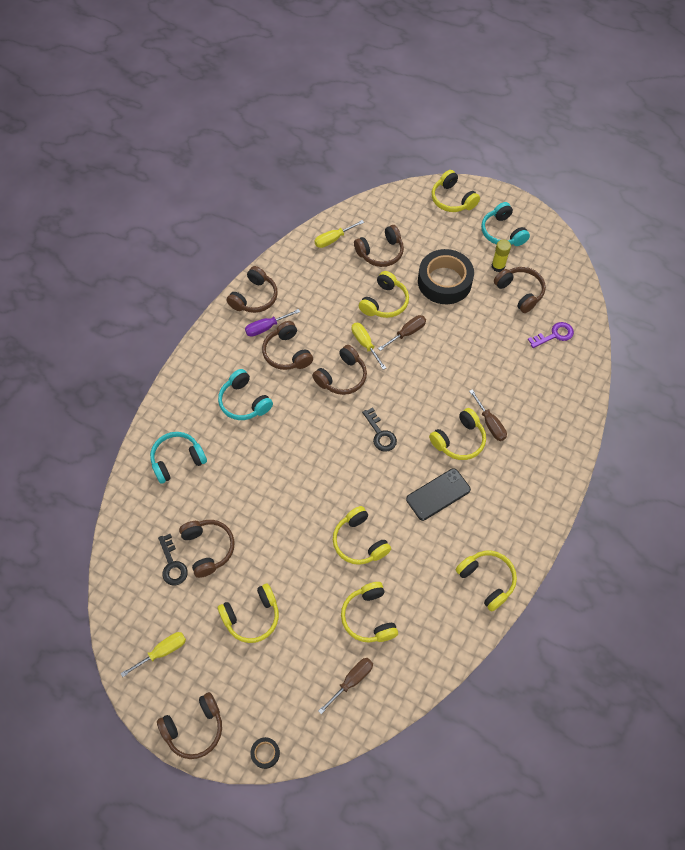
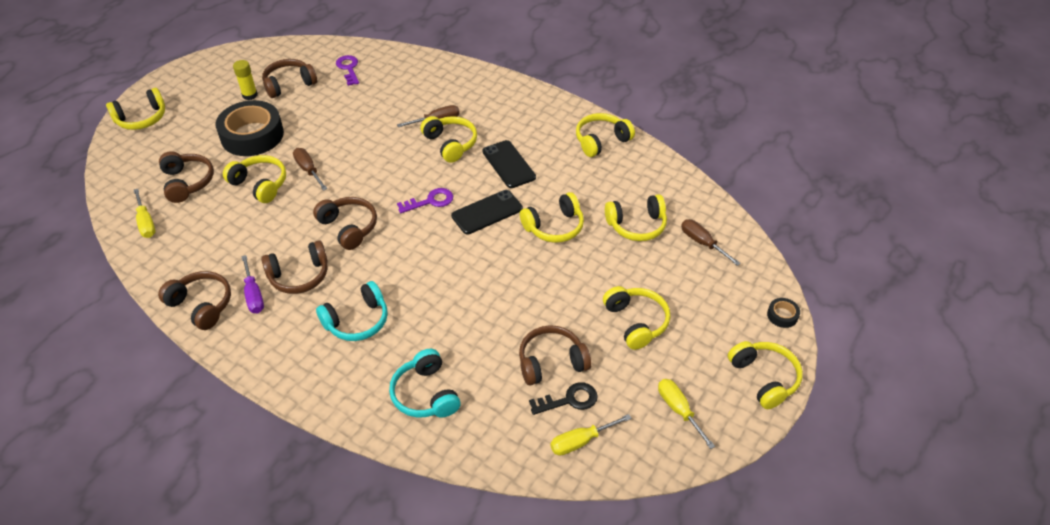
camera: 85 degrees left, 15 degrees down
(194, 728) = (764, 378): brown headphones -> yellow headphones
(365, 344) = (311, 205): yellow screwdriver -> yellow screwdriver (581, 441)
(371, 482) = (487, 212): none -> black phone
(380, 434) = (430, 201): black key -> purple key
(502, 232) = (207, 87): turquoise headphones -> none

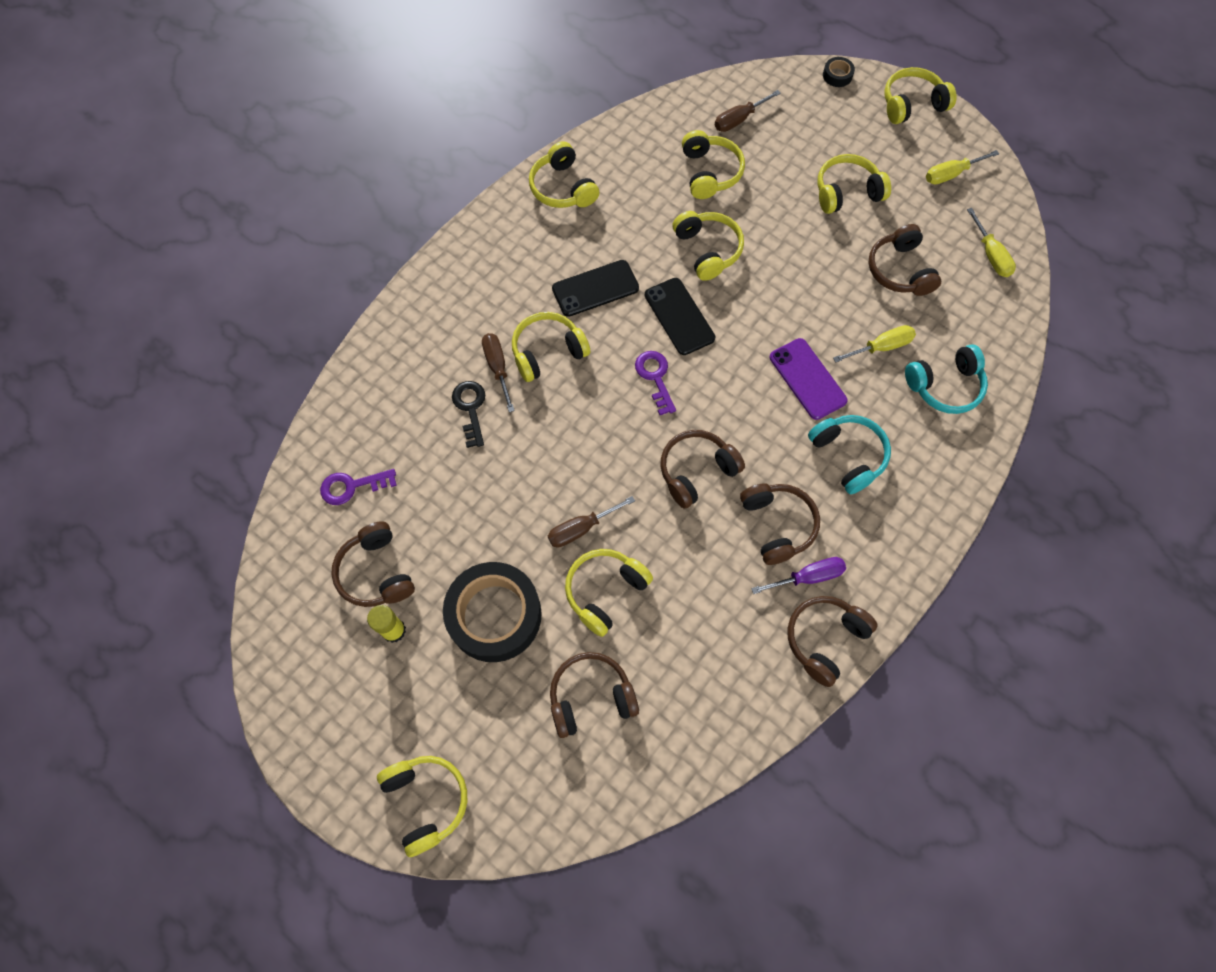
camera: 85 degrees left, 20 degrees up
(146, 223) = (671, 743): yellow screwdriver -> yellow screwdriver (881, 347)
(431, 294) = (807, 379): none -> purple phone
(569, 400) = (944, 259): black key -> black key (470, 409)

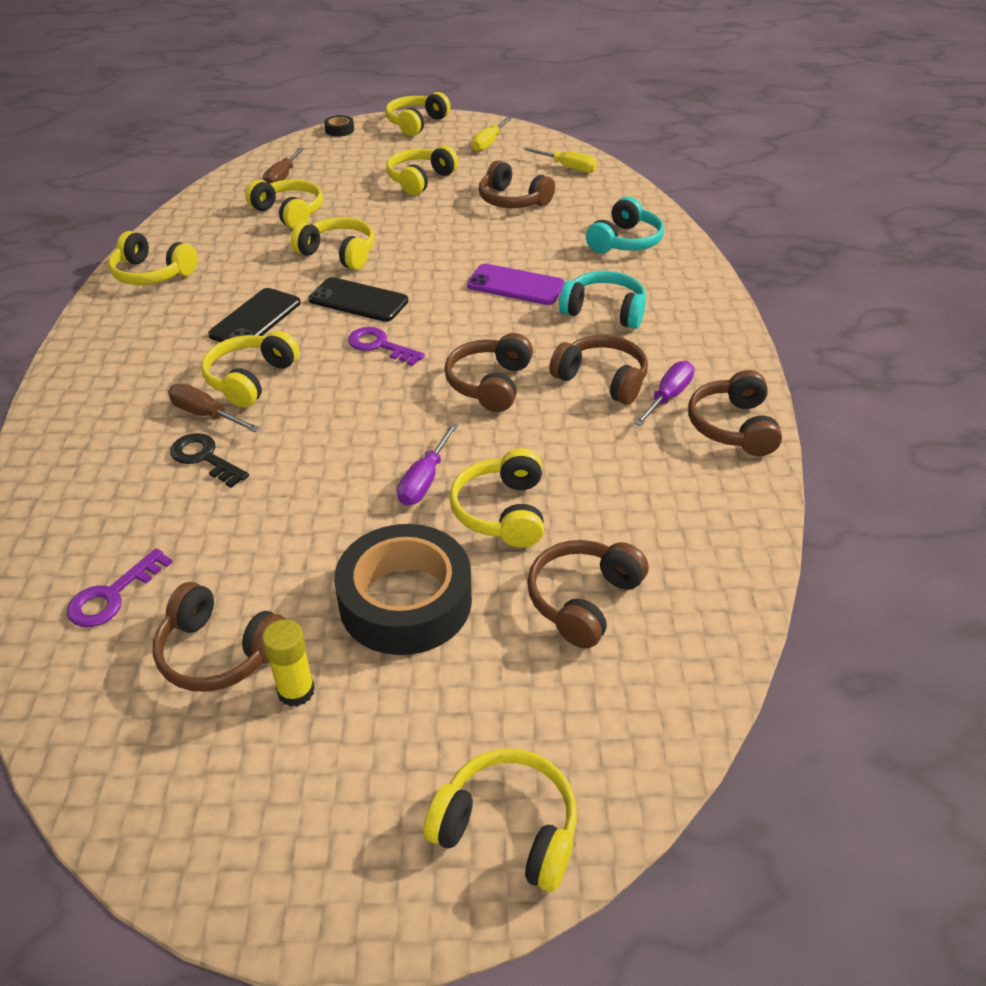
camera: 40 degrees left, 25 degrees down
(581, 528) = (424, 480): brown screwdriver -> purple screwdriver
(881, 347) = (551, 243): yellow screwdriver -> none

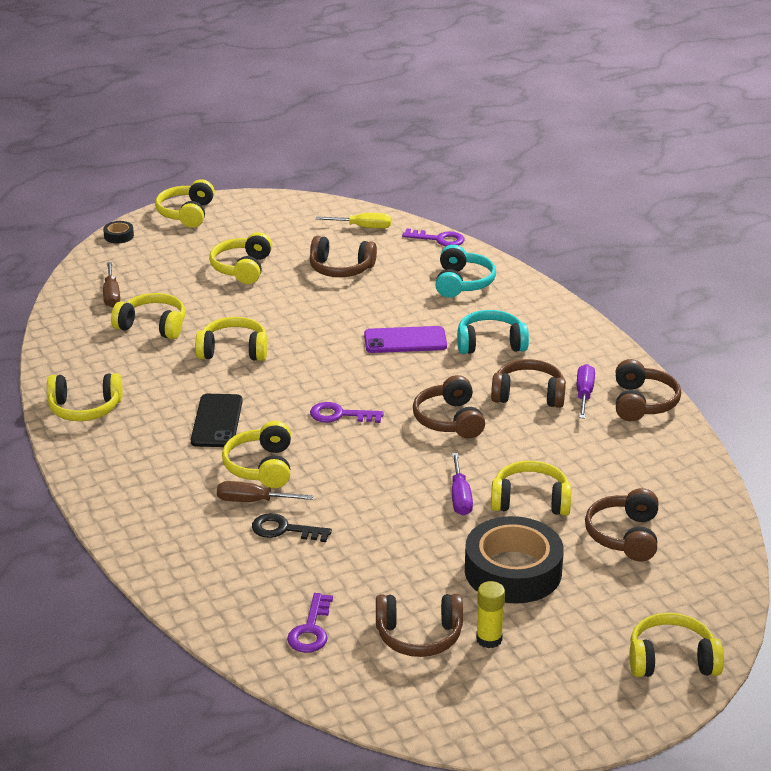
camera: 25 degrees left, 10 degrees down
(358, 300) = (288, 385): black phone -> none
(488, 143) = (272, 219): yellow screwdriver -> none
(502, 511) = (530, 501): yellow headphones -> yellow headphones turned 120 degrees clockwise
(634, 194) = (439, 239): none -> purple key
(733, 427) = (642, 403): brown headphones -> brown headphones turned 150 degrees counterclockwise

